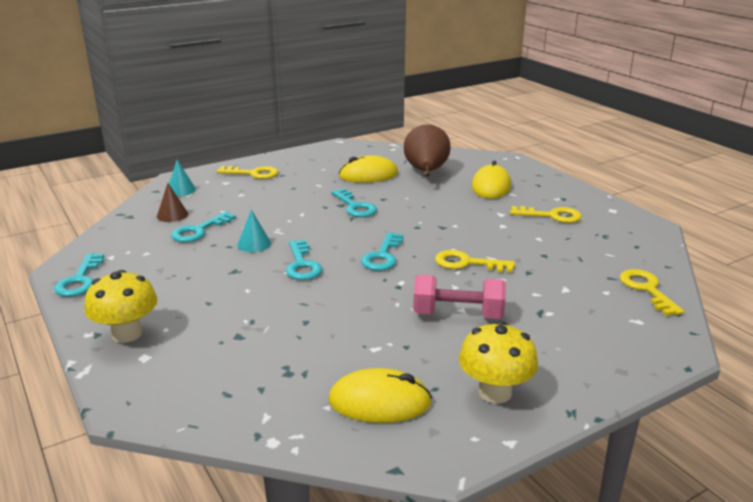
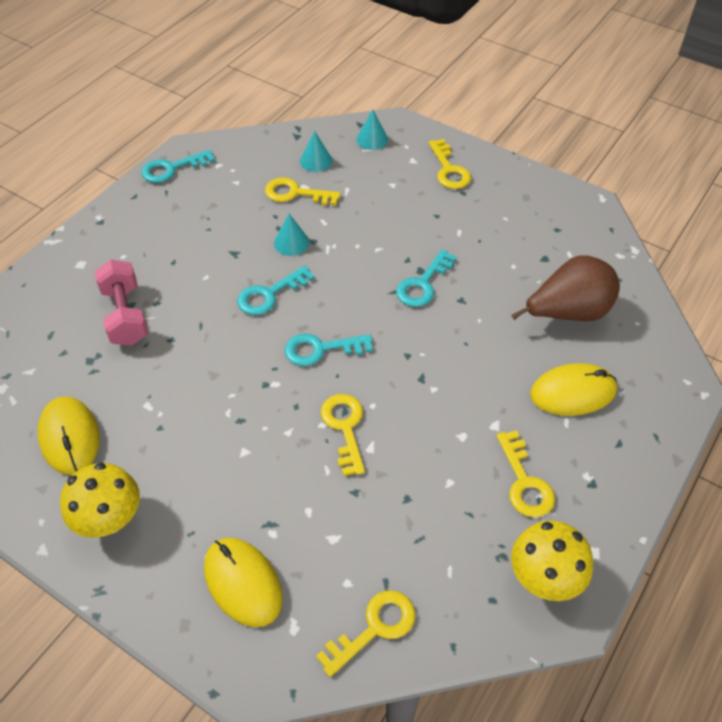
camera: 65 degrees right, 25 degrees up
(127, 334) = (107, 238): yellow mushroom -> yellow mushroom (544, 578)
(172, 215) = (316, 161): brown cone -> turquoise cone
(199, 230) = (296, 193): turquoise key -> yellow key
(368, 175) = (517, 263): yellow mouse -> yellow mouse (243, 583)
(458, 315) = (232, 451): pink dumbbell -> pink dumbbell (125, 315)

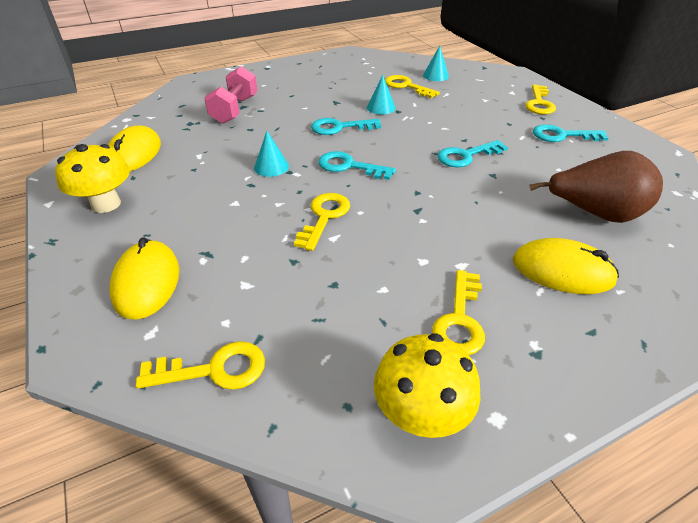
camera: 30 degrees right, 10 degrees down
(172, 169) = (334, 57): turquoise key -> turquoise key (562, 135)
(372, 139) = (487, 76): turquoise cone -> turquoise cone (271, 167)

